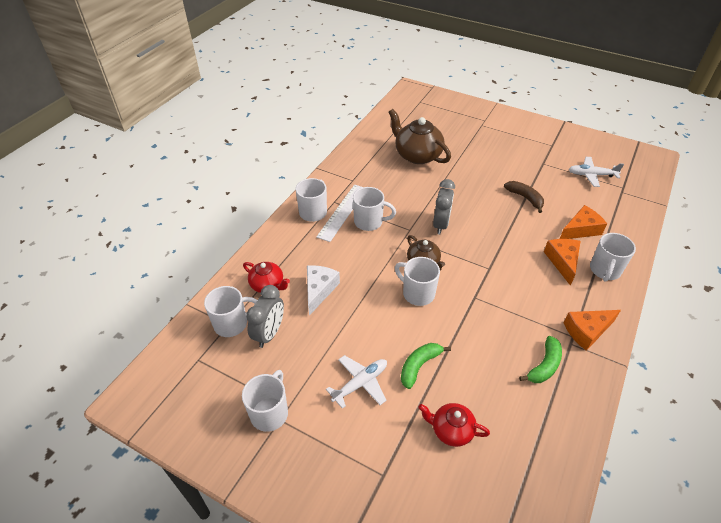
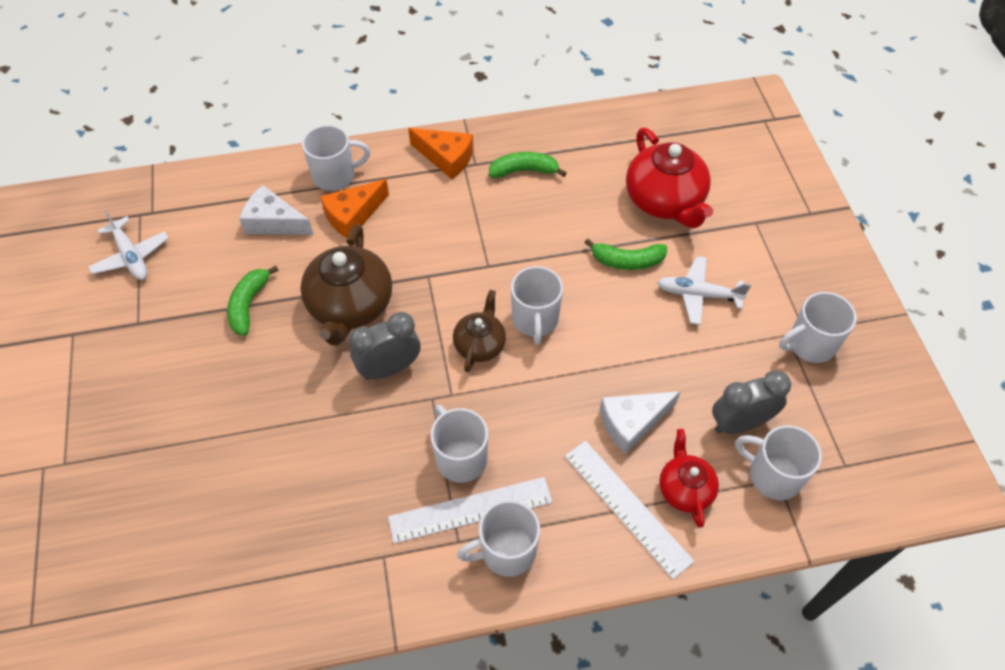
camera: 130 degrees left, 10 degrees up
(285, 259) = (627, 507): none -> white ruler
(417, 155) = (236, 505): brown teapot -> brown teapot (350, 306)
(451, 430) = (665, 201): red teapot -> red teapot, size x1.74
(525, 198) = (249, 305): brown banana -> green banana
(581, 229) = (274, 222): orange cheese -> white cheese

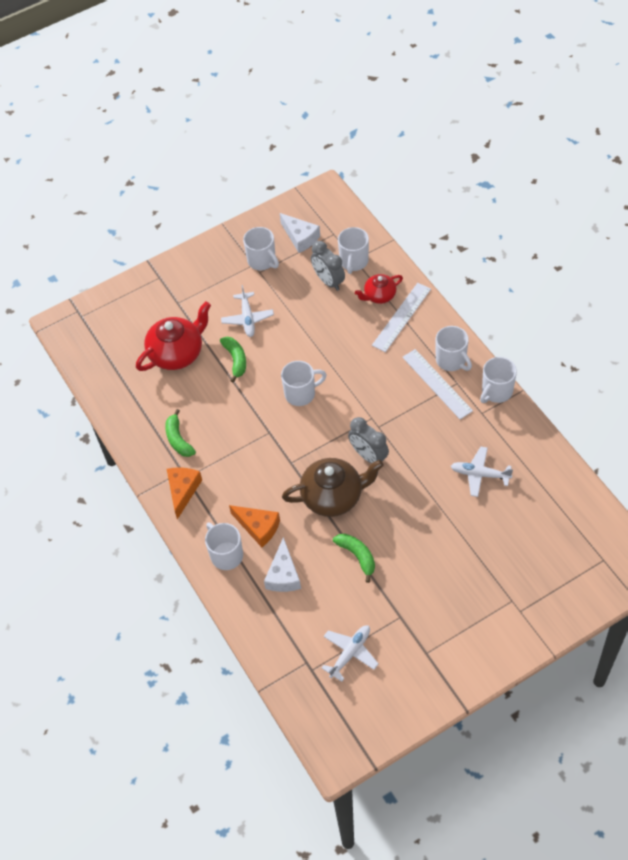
camera: 105 degrees left, 0 degrees up
(249, 305) = (357, 556): green banana -> green banana turned 120 degrees counterclockwise
(278, 505) = (479, 474): none -> white plane
(460, 458) = (409, 399): white mug -> white mug (496, 391)
(480, 344) = (331, 416): brown teapot -> none
(632, 423) = (350, 328): white cheese -> white cheese (300, 237)

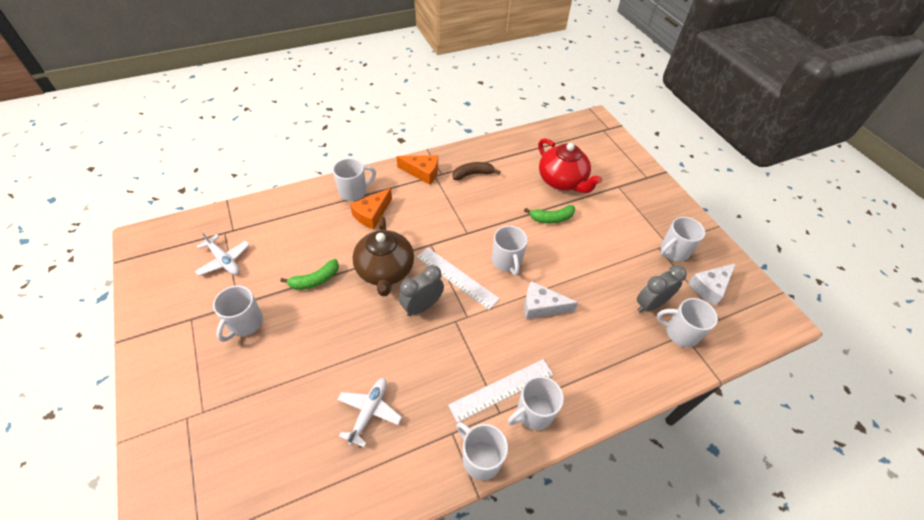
camera: 90 degrees right, 5 degrees down
(178, 439) = (473, 174): green banana -> brown banana
(247, 319) = (599, 232): white plane -> none
(283, 575) = (320, 225): white cheese -> white cheese (541, 306)
(379, 296) = (631, 350): red teapot -> none
(401, 317) = (600, 369): white ruler -> white ruler (457, 277)
(420, 601) = (245, 323): none -> white mug

